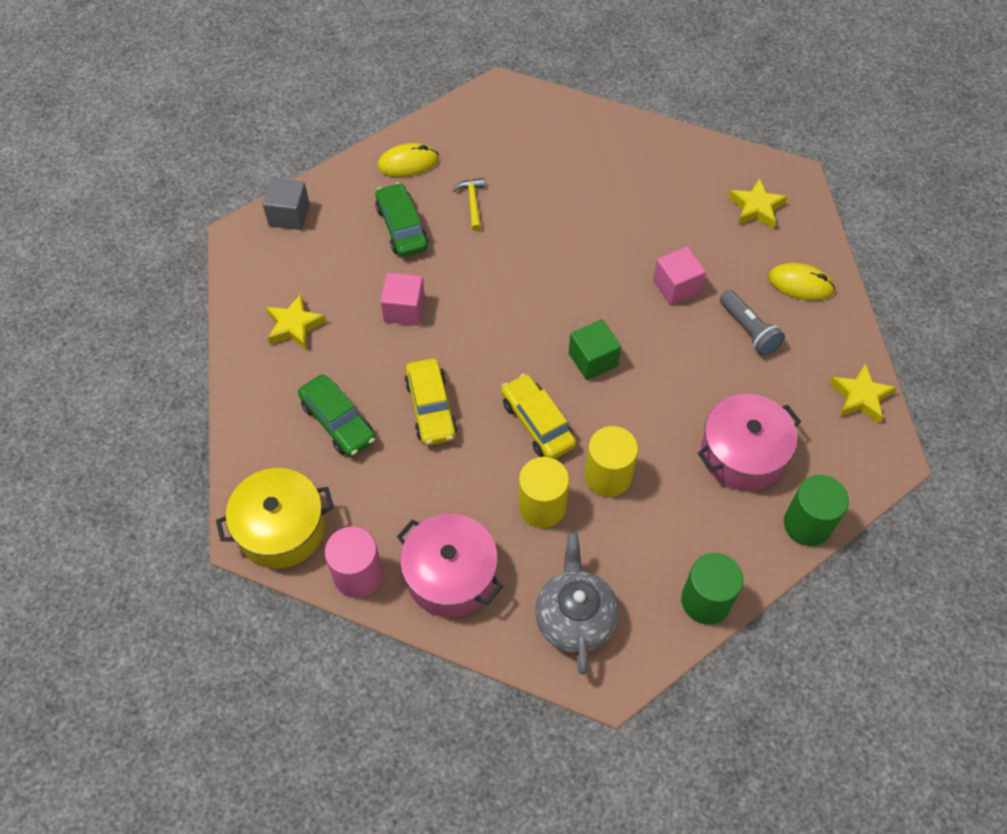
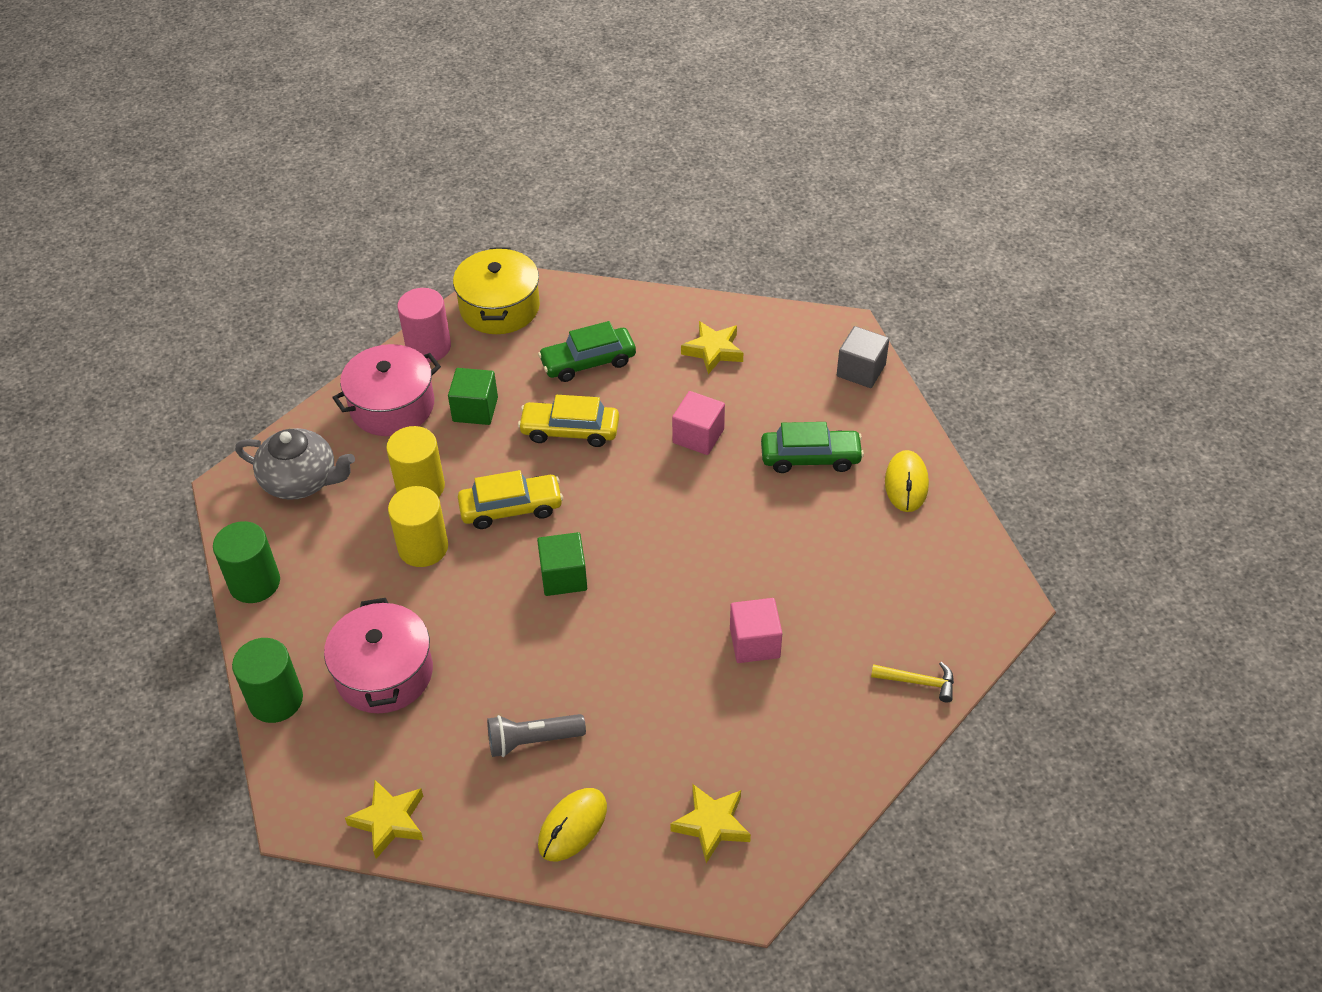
camera: 110 degrees right, 10 degrees down
(430, 497) = (475, 409): none -> green cube
(472, 203) = (825, 527): yellow hammer -> yellow hammer (918, 682)
(676, 286) = (626, 689): pink cube -> pink cube (754, 643)

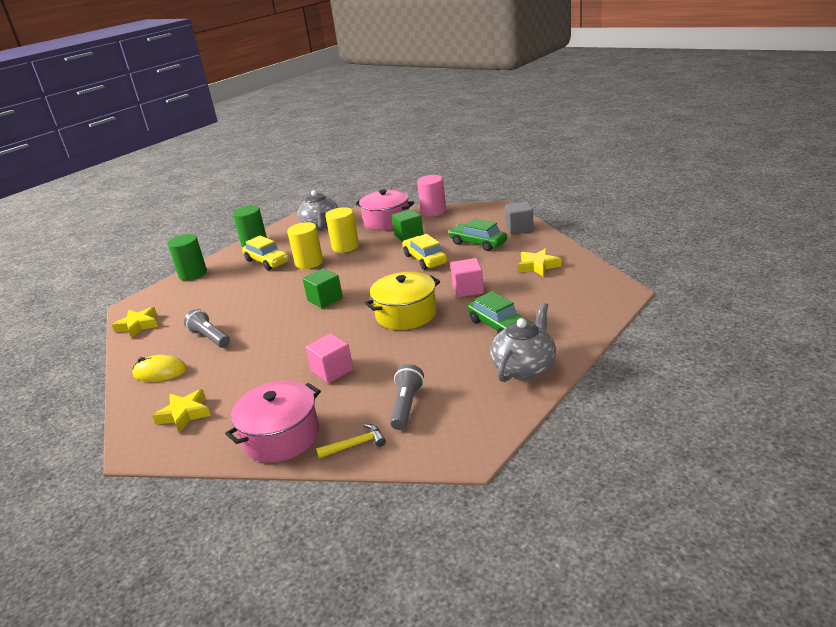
camera: 60 degrees right, 20 degrees down
(384, 673) = (225, 287): pink pot -> pink pot (281, 436)
(500, 307) = (482, 212): yellow pot -> yellow pot (406, 314)
(511, 508) = (356, 269): yellow car -> yellow car (267, 261)
(861, 370) = (597, 311): grey cube -> grey cube (519, 228)
(887, 609) = (406, 405): none -> grey flashlight
(906, 483) = (524, 366): yellow mouse -> grey teapot
(918, 682) = (355, 444): yellow hammer -> yellow hammer turned 90 degrees counterclockwise

